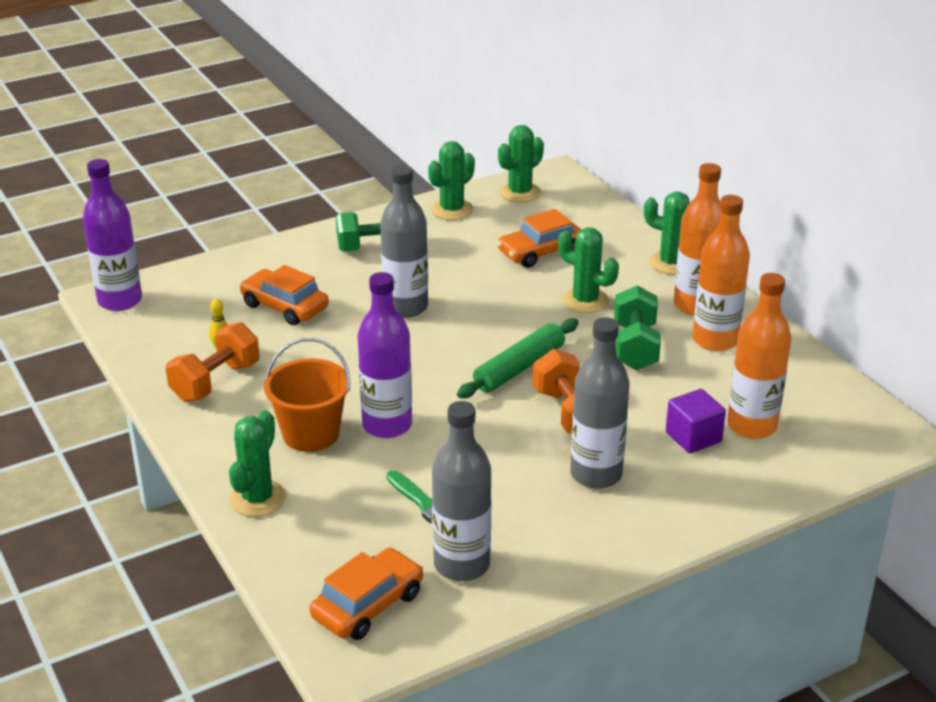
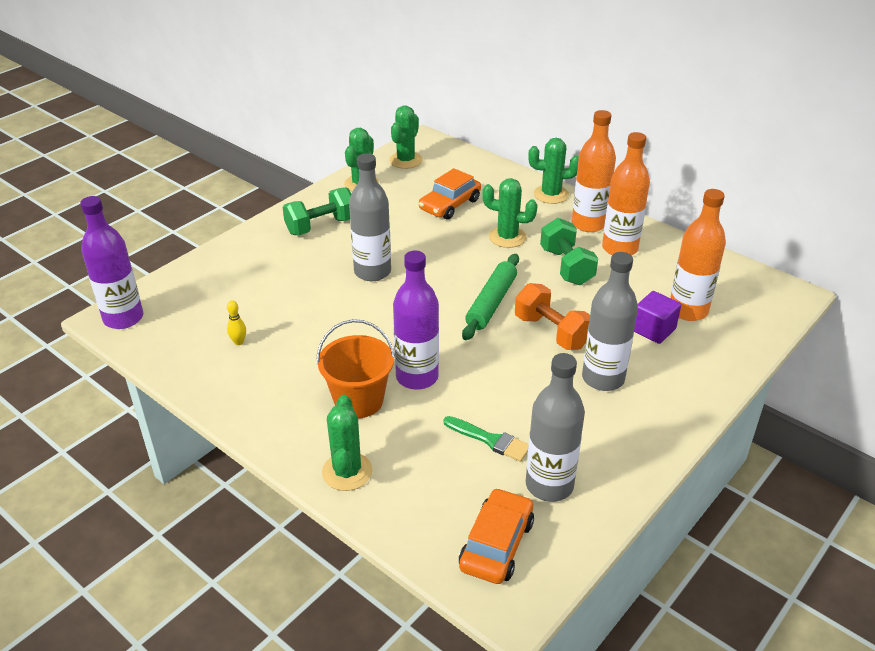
camera: 20 degrees left, 5 degrees up
(215, 382) = (250, 373): orange dumbbell -> none
(284, 306) = (272, 292): orange car -> none

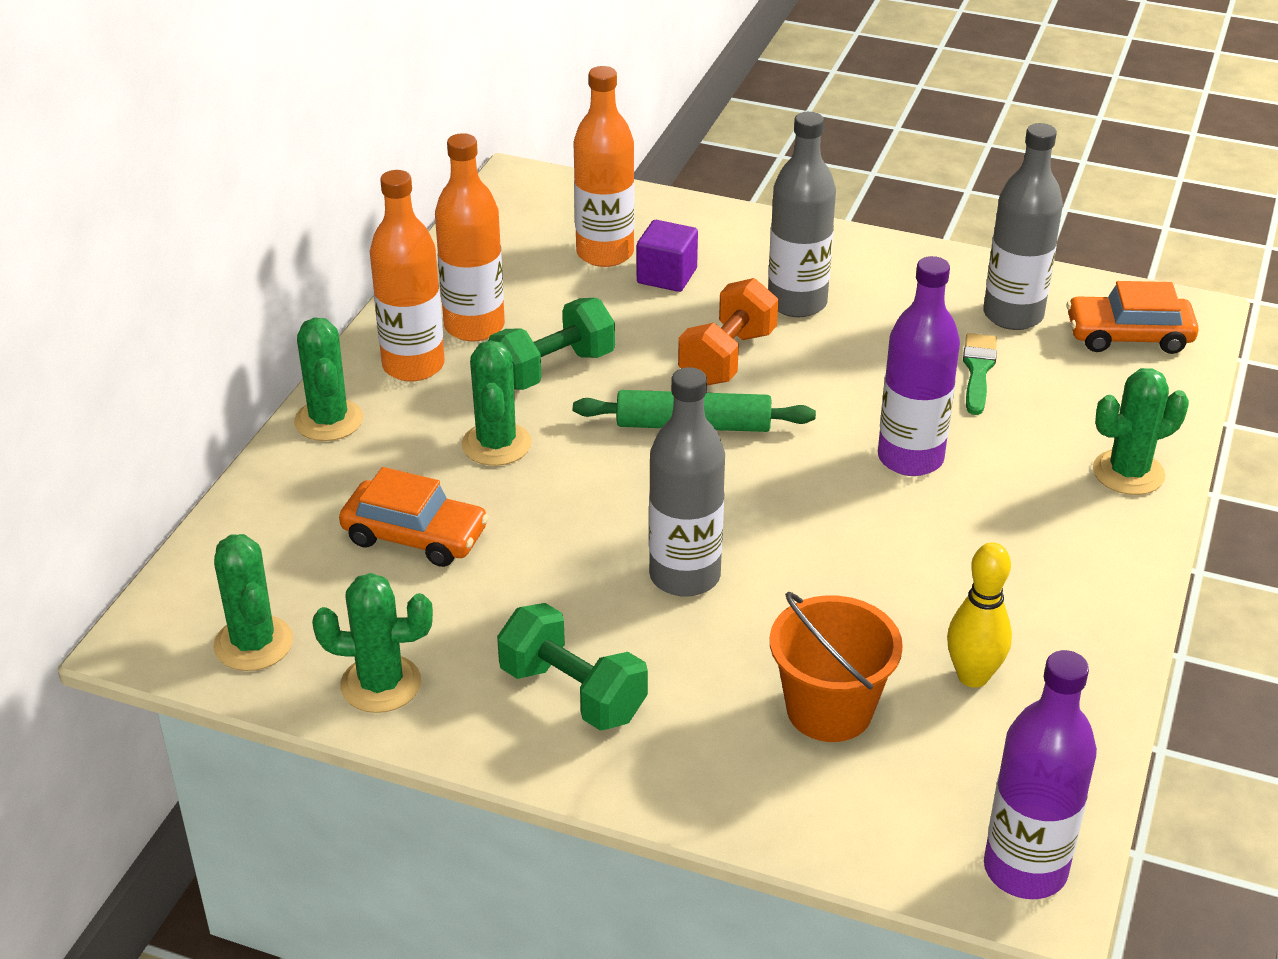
camera: 110 degrees left, 0 degrees up
(239, 342) = (973, 676): yellow bowling pin -> yellow bowling pin, size x1.81
(358, 400) = (998, 500): orange bucket -> orange bucket (829, 710)
(406, 160) = (253, 644): green cactus -> green cactus turned 60 degrees clockwise

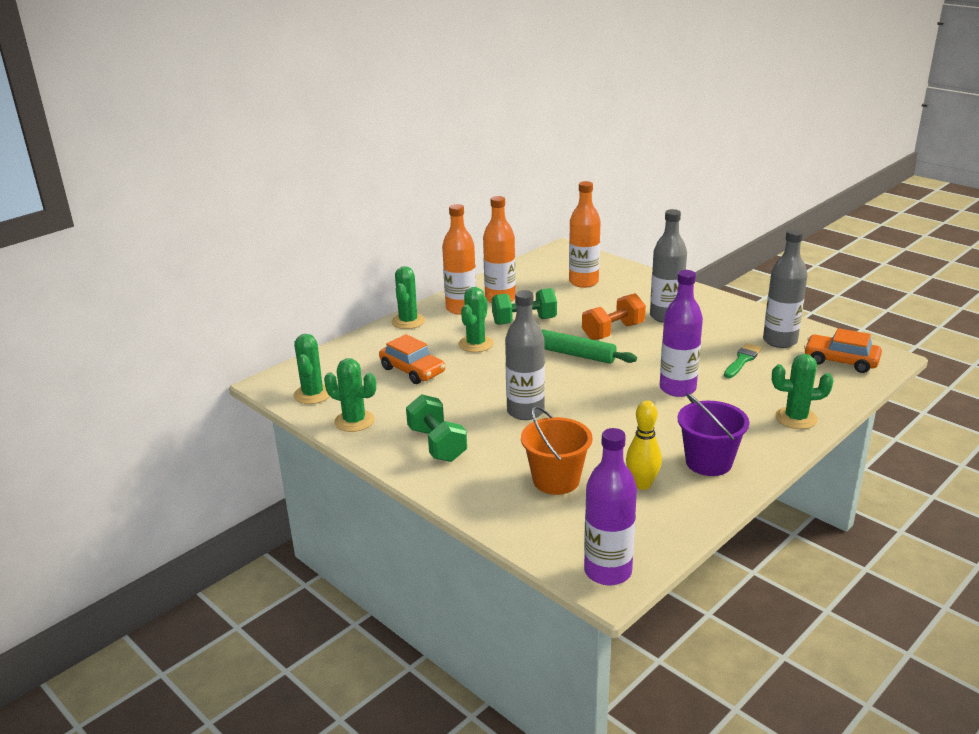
camera: 25 degrees right, 10 degrees down
(667, 276) = (607, 295): purple cube -> none
(1048, 600) = (708, 462): none -> purple bucket

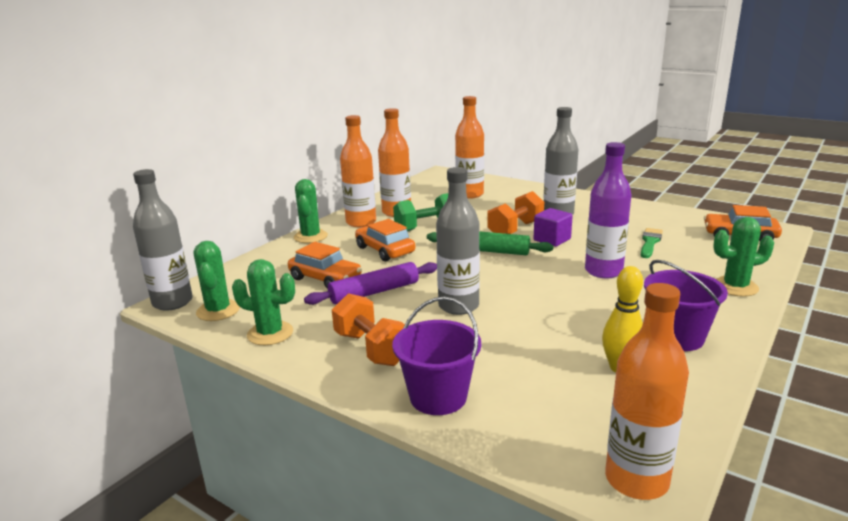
camera: 10 degrees left, 5 degrees down
(437, 444) = (371, 349): green dumbbell -> orange dumbbell
(454, 389) = (374, 292): none -> purple rolling pin
(476, 344) = (385, 250): green cactus -> orange car
(480, 492) = (438, 397): none -> purple bucket
(556, 480) = (521, 374): orange bucket -> none
(608, 571) = (636, 480): purple bottle -> orange bottle
(644, 347) = (552, 239): none -> purple cube
(780, 341) = (673, 225): grey bottle -> grey bottle (172, 302)

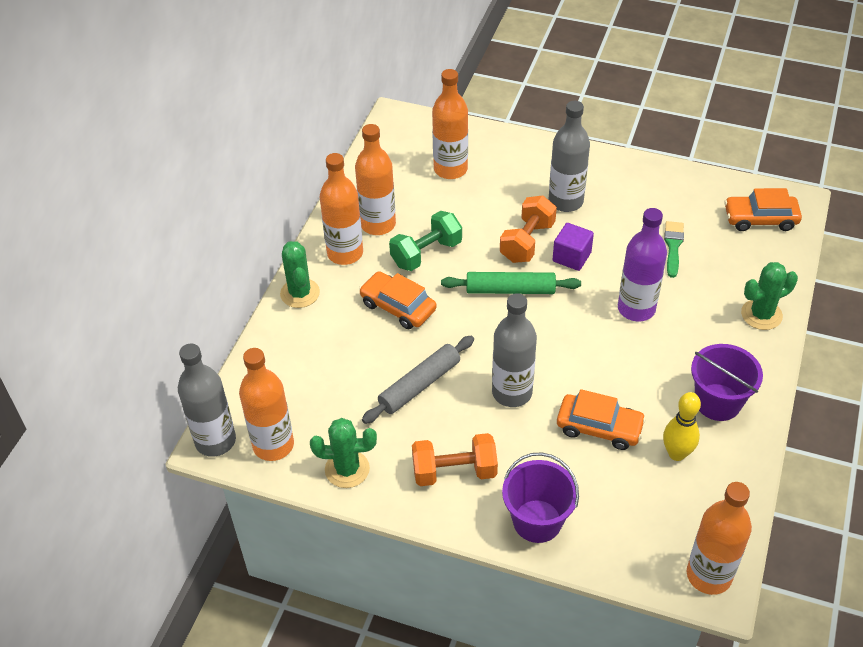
camera: 15 degrees left, 25 degrees up
(218, 311) = (273, 445): green cactus -> orange bottle
(325, 278) = (357, 370): orange car -> orange car (599, 427)
(371, 349) = (454, 471): orange dumbbell -> orange dumbbell turned 45 degrees counterclockwise
(374, 292) = (420, 385): purple rolling pin -> grey rolling pin

